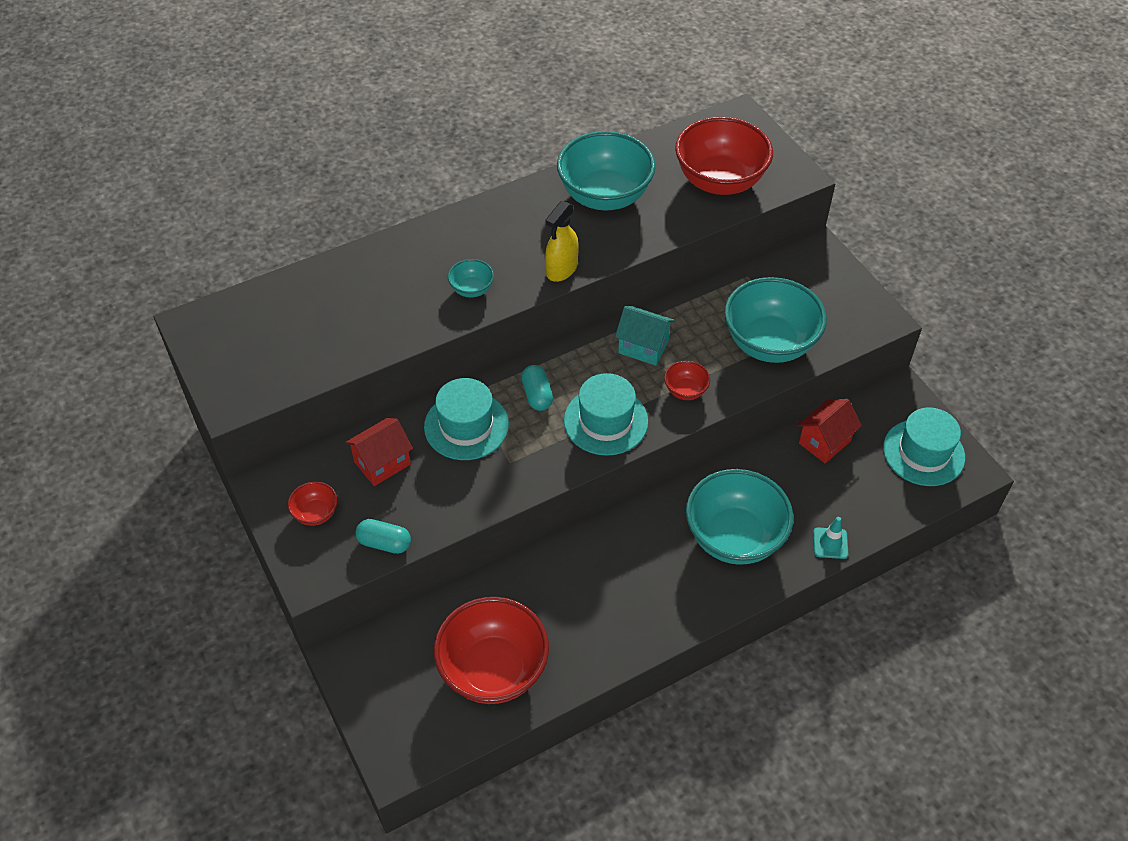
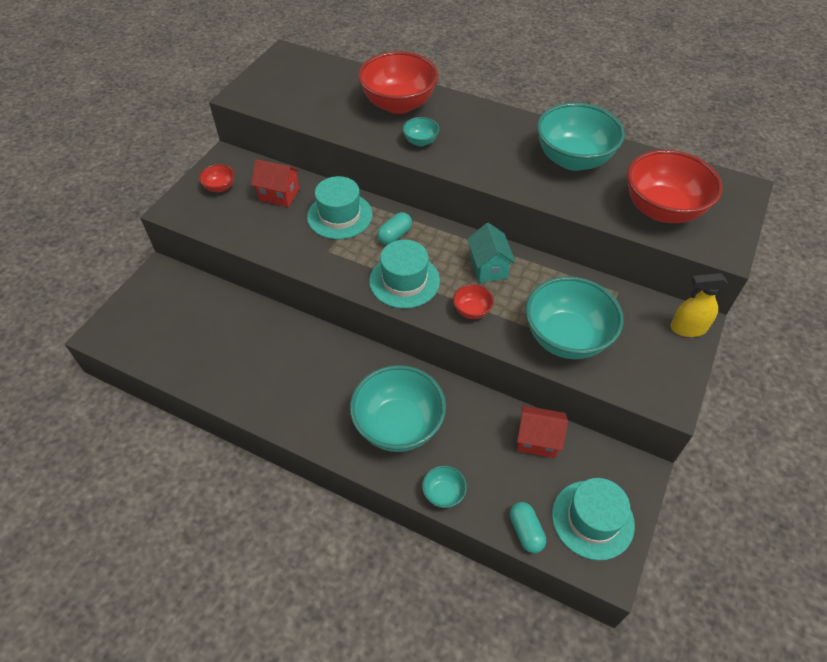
camera: 55 degrees right, 0 degrees up
(384, 543) = (220, 227): turquoise capsule -> turquoise capsule (526, 531)
(493, 669) = (195, 345): red bowl -> red bowl (398, 104)
(561, 269) = (482, 172): yellow spray bottle -> yellow spray bottle (688, 328)
(830, 543) = (443, 493): turquoise traffic cone -> turquoise bowl

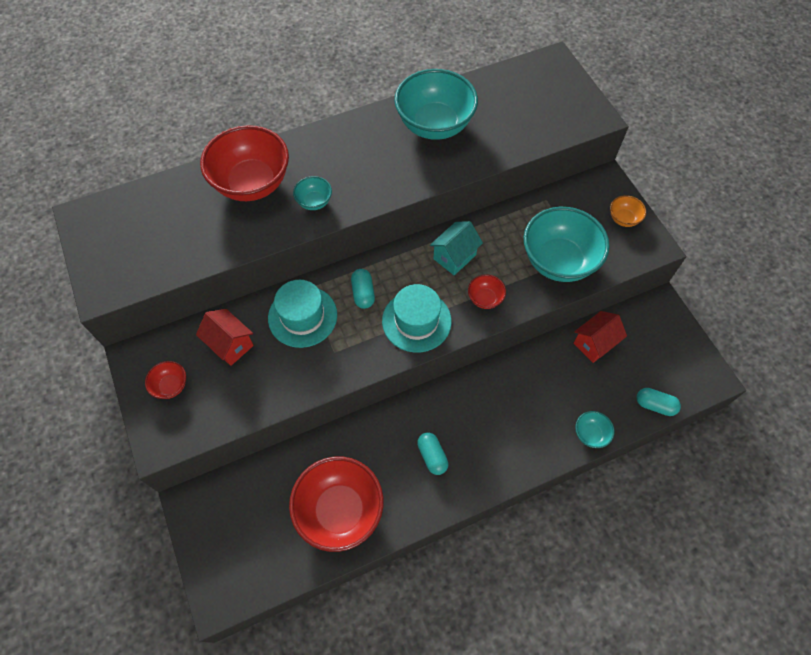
camera: 50 degrees left, 10 degrees up
(279, 195) = (230, 344): red house -> red house turned 75 degrees clockwise
(316, 388) = (432, 456): none -> turquoise capsule
(398, 425) = (513, 422): turquoise bowl -> none
(488, 267) = (454, 257): turquoise house -> turquoise house turned 75 degrees counterclockwise
(592, 519) = (674, 359): turquoise hat -> none
(662, 210) = (531, 118): red bowl -> red bowl (340, 510)
(669, 359) = (623, 219): none -> orange bowl
(688, 328) = (608, 188): yellow spray bottle -> none

